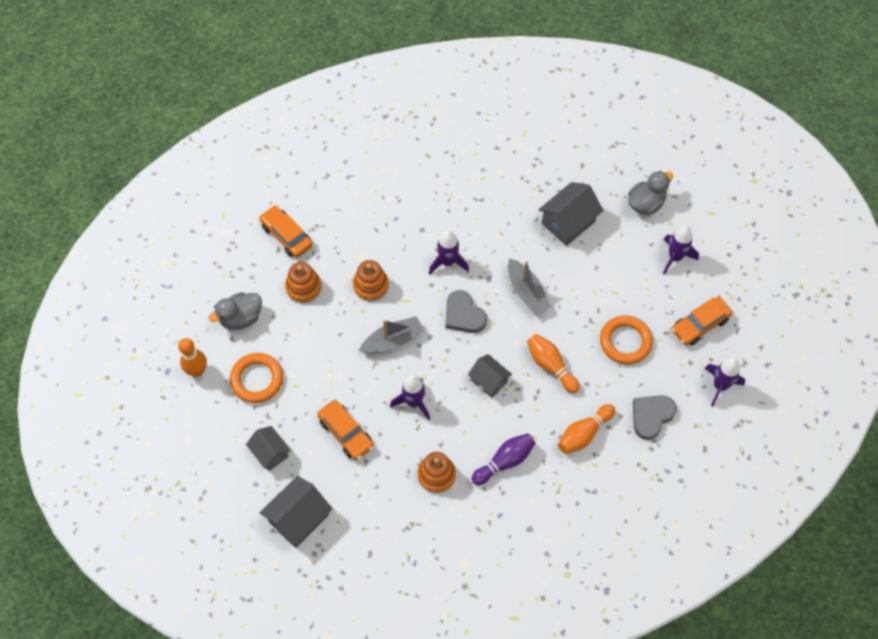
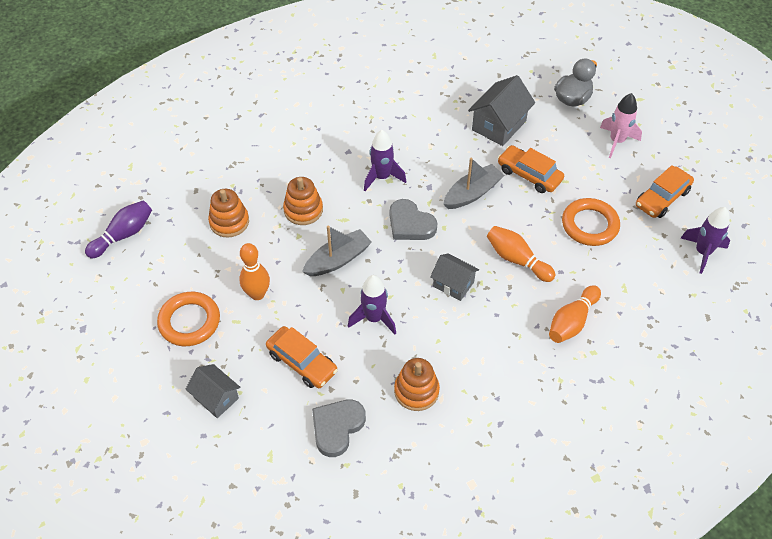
camera: 10 degrees left, 10 degrees down
(197, 370) = (118, 322): orange bowling pin -> orange bowling pin (257, 294)
(241, 318) = (162, 261): grey duck -> none
(286, 235) = (203, 176): orange car -> orange car (529, 175)
(299, 518) = (262, 466): grey house -> none
(504, 461) = (491, 364): purple bowling pin -> purple bowling pin (123, 235)
(526, 292) = (472, 193): grey boat -> grey boat turned 90 degrees counterclockwise
(651, 416) = (640, 293): grey heart -> grey heart (337, 427)
(675, 257) = (616, 141): purple rocket -> pink rocket

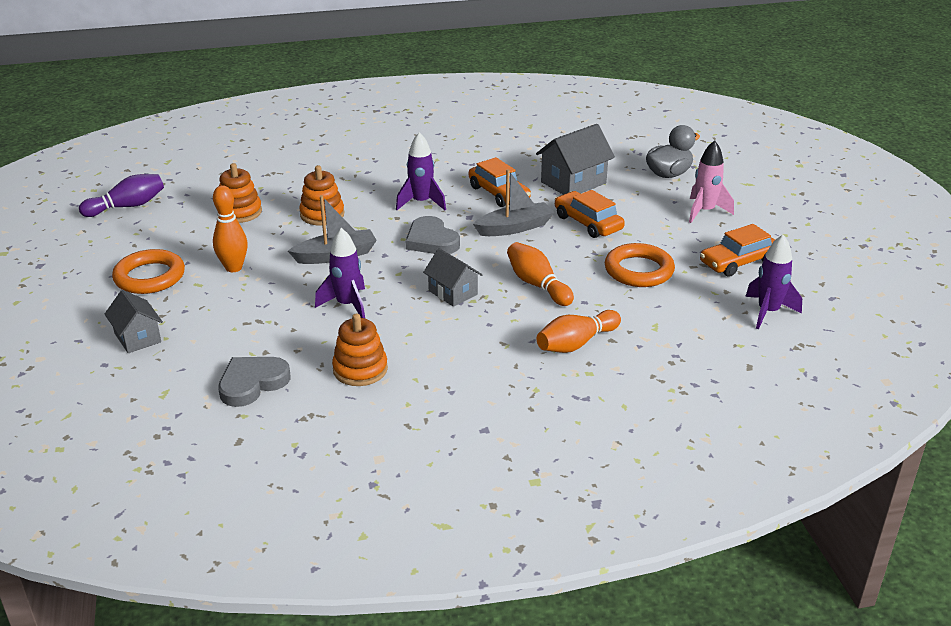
camera: 15 degrees right, 20 degrees down
(302, 362) = (247, 326): orange car -> orange car (499, 193)

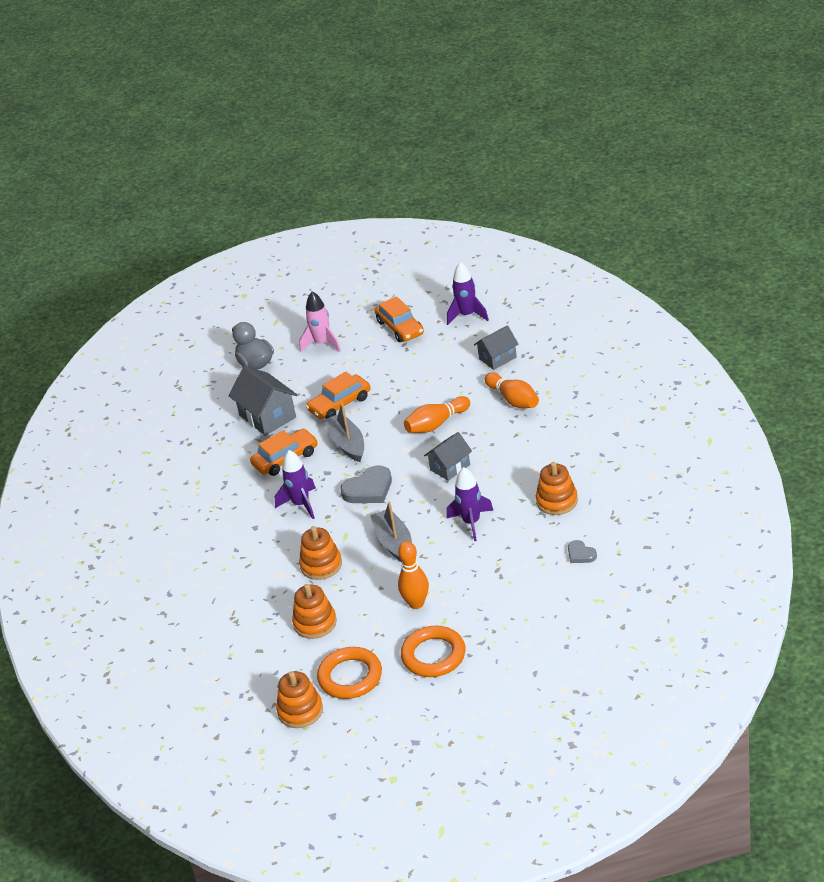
camera: 85 degrees left, 5 degrees up
(127, 206) = (300, 711): purple bowling pin -> orange stacking toy
(137, 338) = (528, 636): grey house -> grey house (497, 358)
(252, 383) = (580, 554): grey heart -> grey heart, size x0.56
(638, 270) = (413, 375): orange ring -> orange ring (350, 677)

